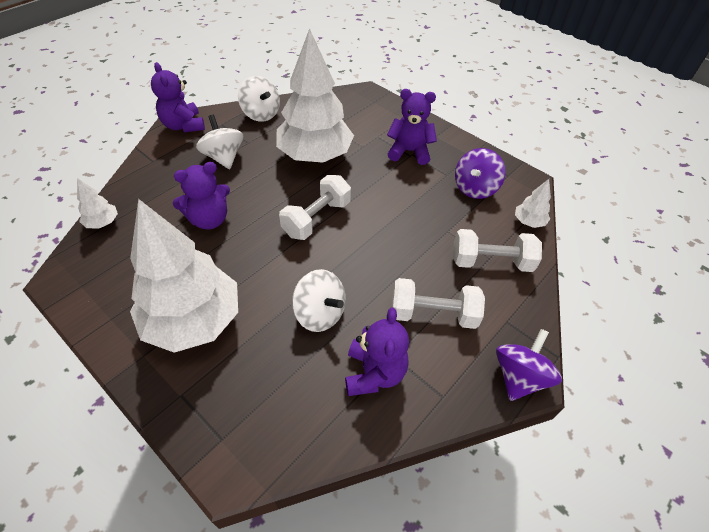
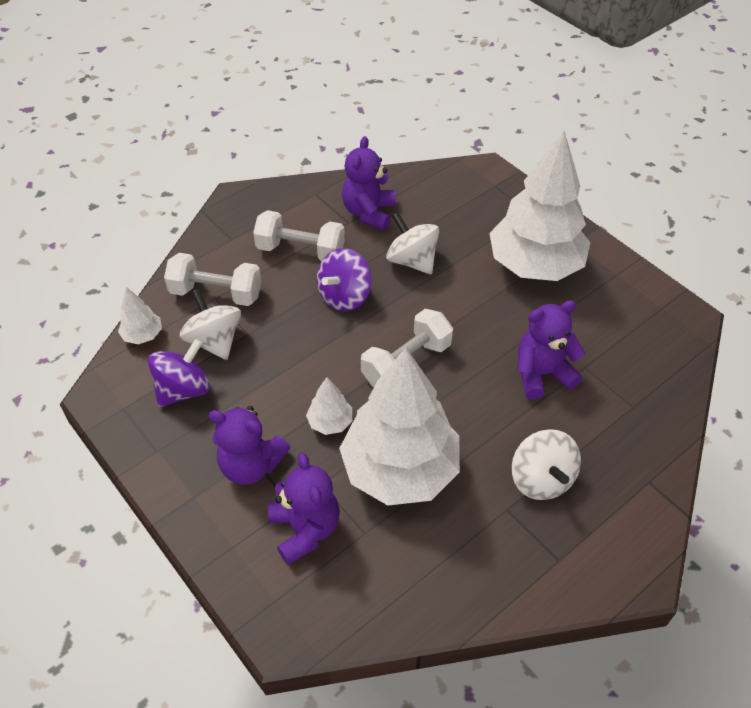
camera: 170 degrees left, 0 degrees up
(102, 223) = (674, 381): white tree -> white tree (330, 422)
(183, 125) = (624, 561): purple teddy bear -> purple teddy bear (305, 529)
(261, 114) = (490, 581): white spinning top -> white spinning top (214, 341)
(519, 377) = (245, 200): purple spinning top -> purple spinning top (344, 296)

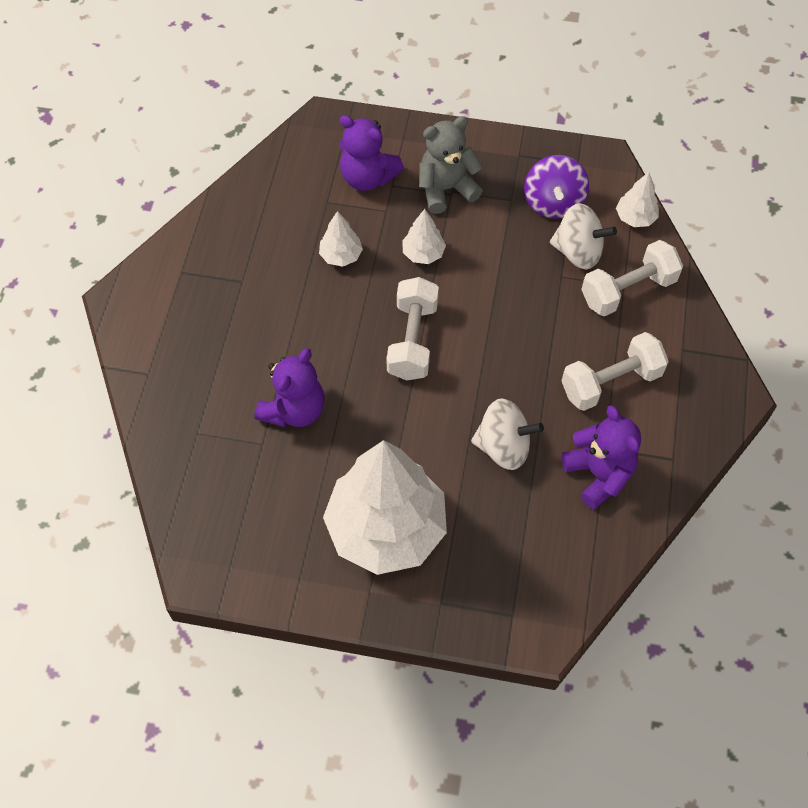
camera: 140 degrees right, 10 degrees up
(251, 465) = (446, 189): purple teddy bear -> grey teddy bear
(344, 296) = (523, 364): purple spinning top -> none
(399, 470) = (341, 255): white tree -> white tree, size x0.41
(541, 479) = (232, 319): white spinning top -> none

